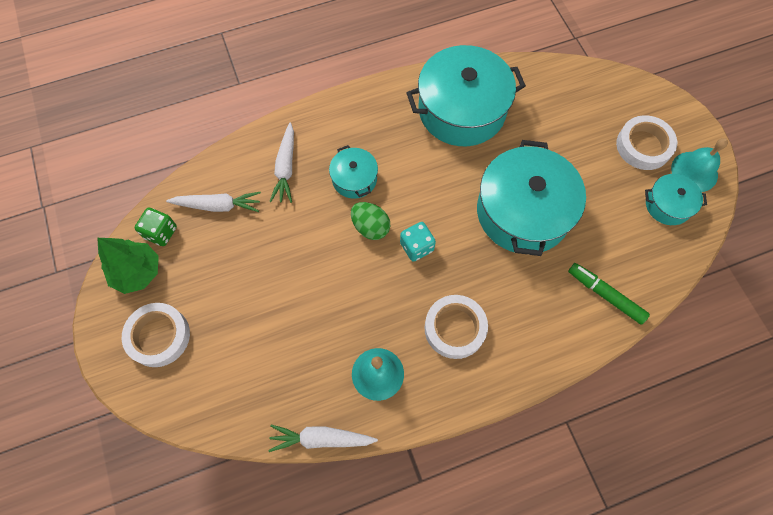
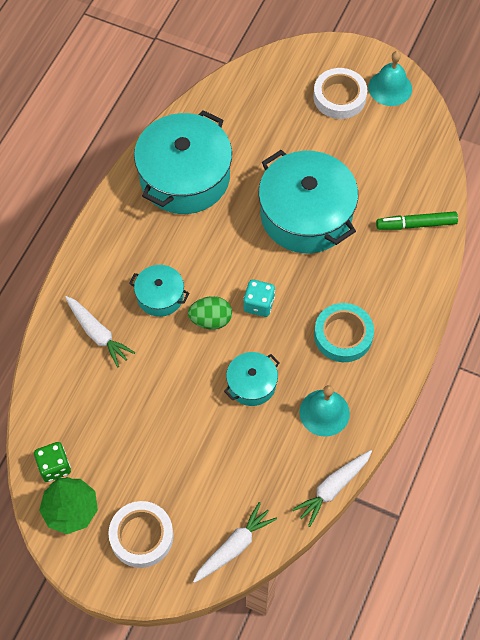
camera: 45 degrees left, 5 degrees down
(218, 205) = (76, 408): white carrot -> white carrot (234, 546)
(455, 328) = (343, 335): white tape -> turquoise tape
(668, 205) = (396, 127): turquoise pot -> turquoise pot (251, 384)

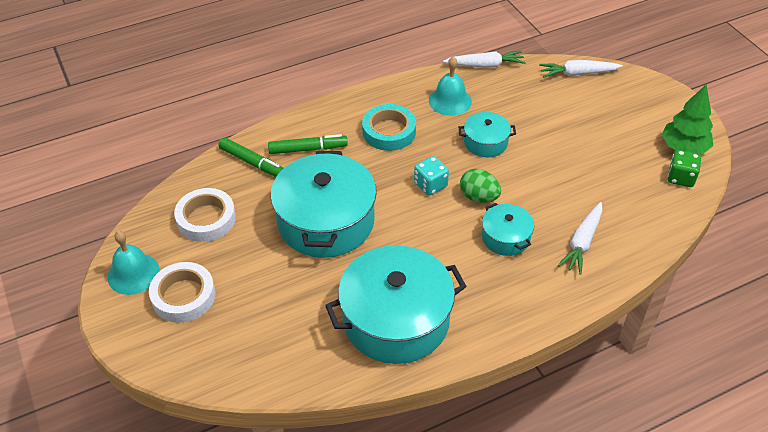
camera: 140 degrees left, 15 degrees down
(97, 334) = (582, 242): white carrot -> white carrot turned 150 degrees counterclockwise
(141, 536) = (639, 109): white tape -> white tape (206, 219)
(389, 268) = (308, 149): none -> green marker

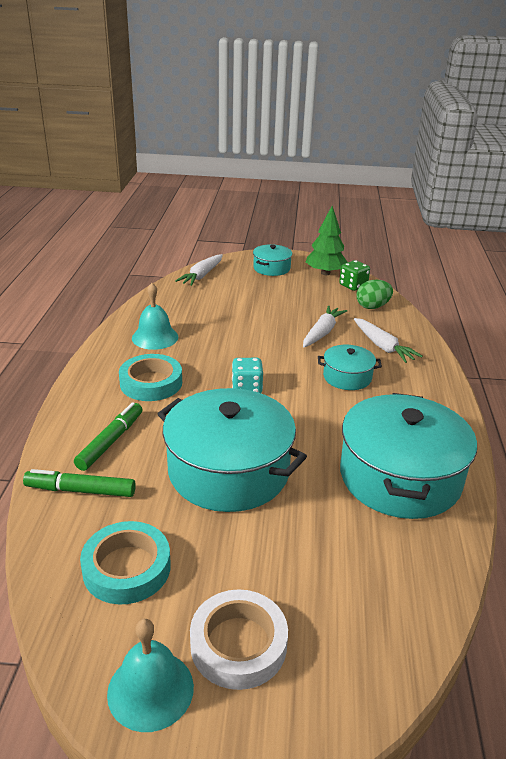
camera: 60 degrees left, 15 degrees down
(206, 219) = (127, 568): white tape -> turquoise tape
(252, 163) = (80, 490): green marker -> green marker turned 150 degrees counterclockwise
(478, 197) = (288, 371): green egg -> green egg (372, 307)
(485, 65) = (136, 305): white carrot -> white carrot (322, 332)
(485, 142) = (227, 341): turquoise pot -> turquoise pot (271, 268)

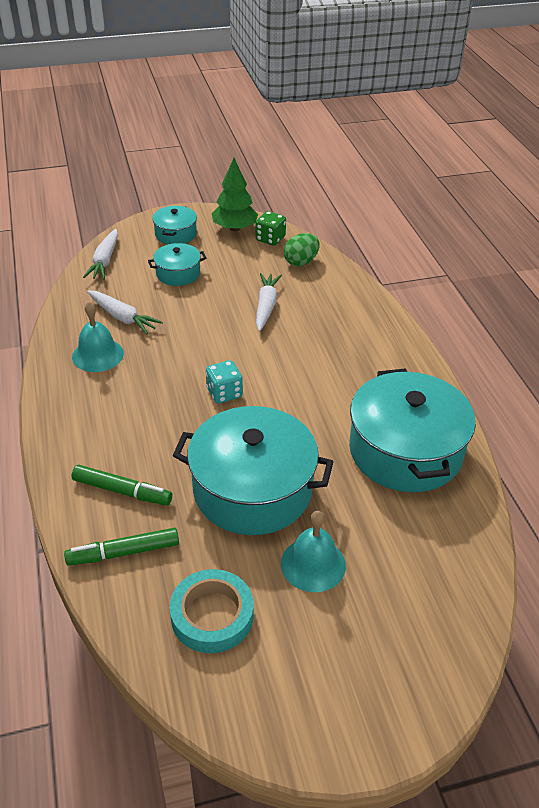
camera: 20 degrees left, 10 degrees up
(111, 441) = (122, 491): green marker -> green marker turned 105 degrees clockwise
(150, 689) = (292, 714): turquoise bell -> turquoise bell (313, 564)
(151, 383) = (125, 412): turquoise tape -> none
(238, 644) = (343, 651): white tape -> none
(347, 377) = (313, 354): turquoise pot -> turquoise pot (178, 273)
(382, 346) = (331, 309): white carrot -> white carrot (122, 317)

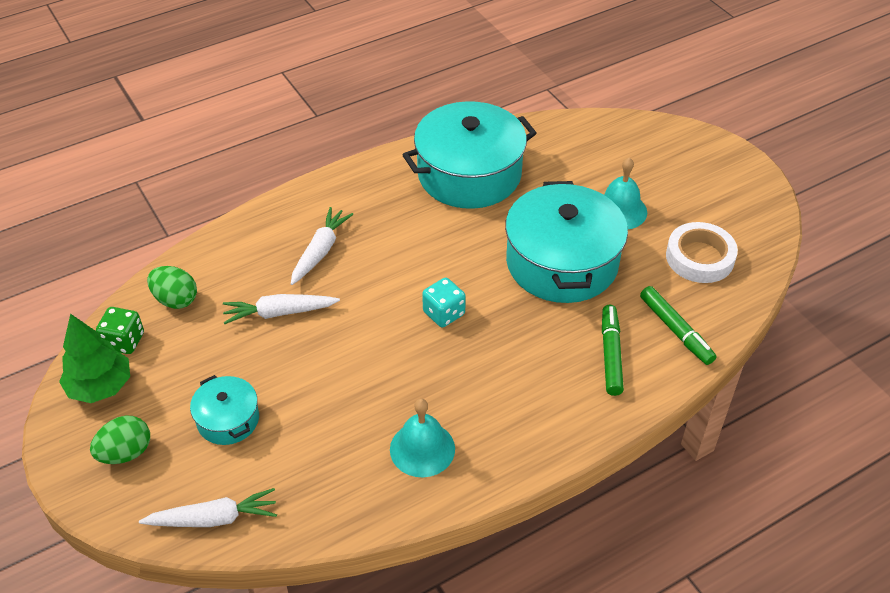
camera: 105 degrees left, 5 degrees up
(122, 317) = (341, 449): white carrot -> white carrot (320, 251)
(175, 234) = (126, 453): turquoise pot -> green egg
(212, 615) = (699, 257): turquoise tape -> white tape

